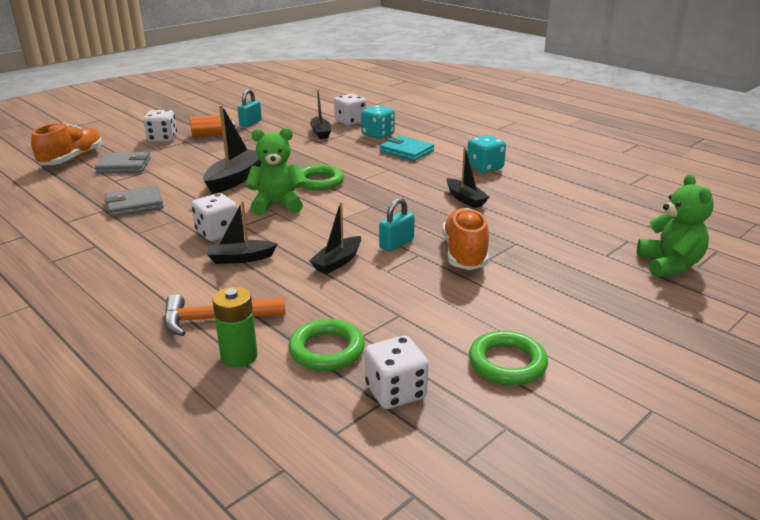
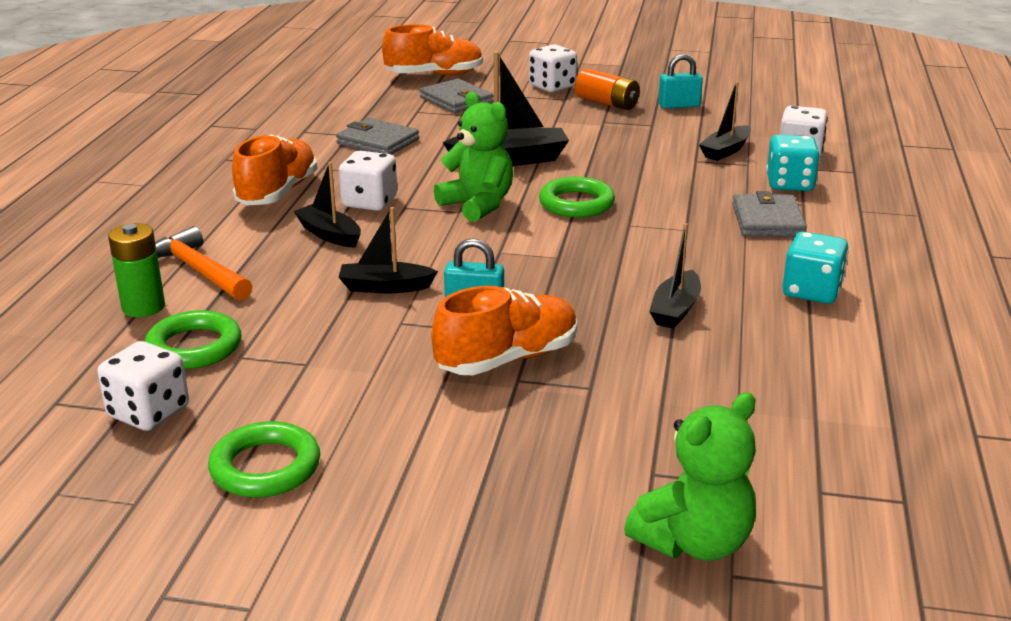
camera: 55 degrees right, 0 degrees up
(146, 258) = (277, 192): none -> orange shoe
(406, 151) = (767, 220): turquoise wallet -> grey wallet

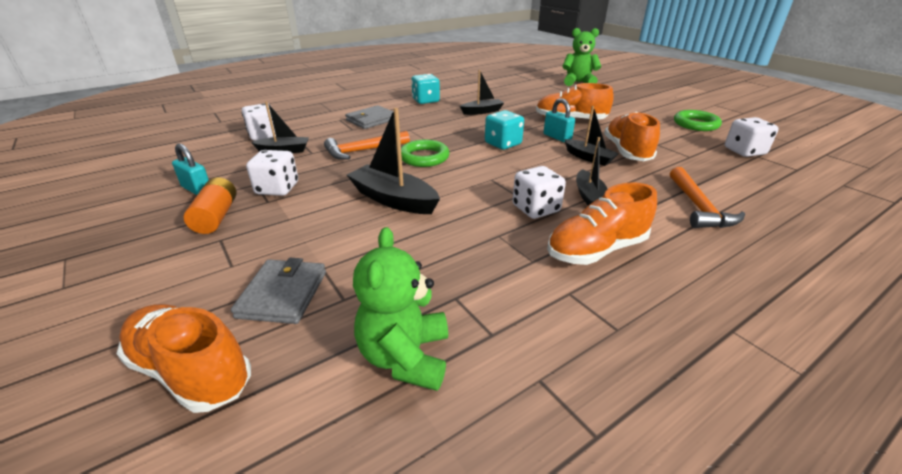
camera: 135 degrees left, 5 degrees up
(143, 307) = (743, 197): green battery -> none
(194, 347) = (714, 167): green ring -> none
(343, 322) = (627, 152): none -> orange shoe
(378, 141) = (446, 270): grey wallet -> none
(478, 205) = (474, 178): green teddy bear -> green teddy bear (405, 357)
(552, 86) = (183, 262): white dice -> white dice (277, 188)
(655, 182) = (363, 151): none -> orange hammer
(789, 184) = (317, 127): turquoise dice -> turquoise dice (503, 144)

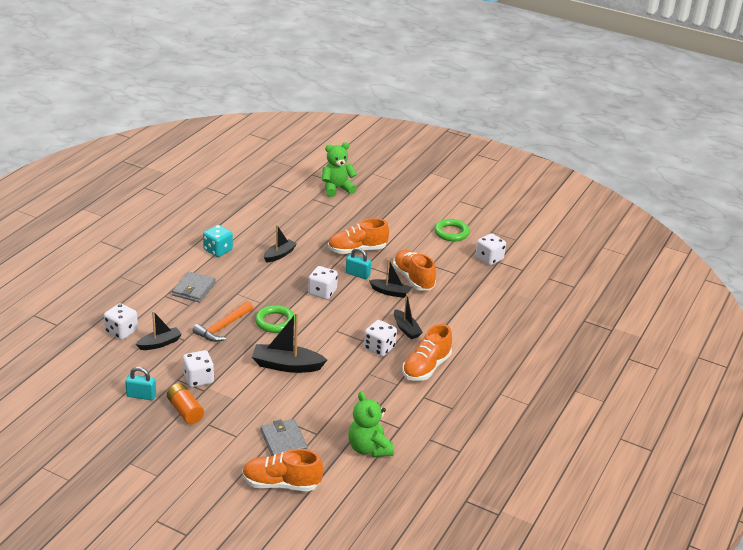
camera: 30 degrees left, 0 degrees up
(503, 144) = (322, 292): turquoise dice -> white dice
(698, 207) = (471, 320): orange hammer -> none

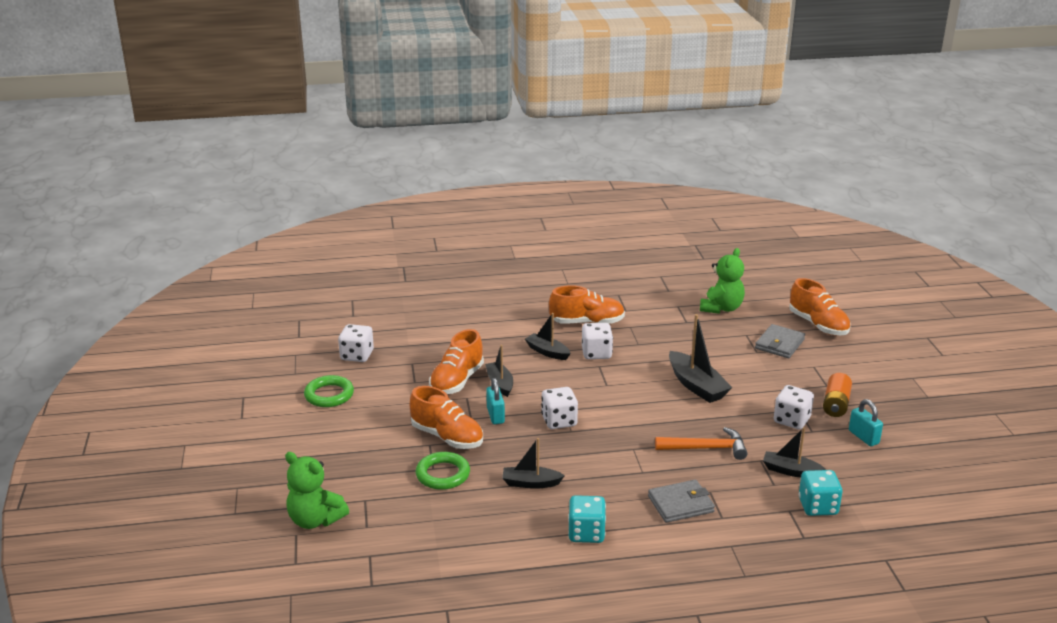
camera: 125 degrees left, 5 degrees down
(121, 331) = (818, 506): white dice -> turquoise dice
(275, 322) = (649, 423): green ring -> green ring (443, 474)
(406, 329) = (547, 352): black boat -> black boat turned 75 degrees counterclockwise

